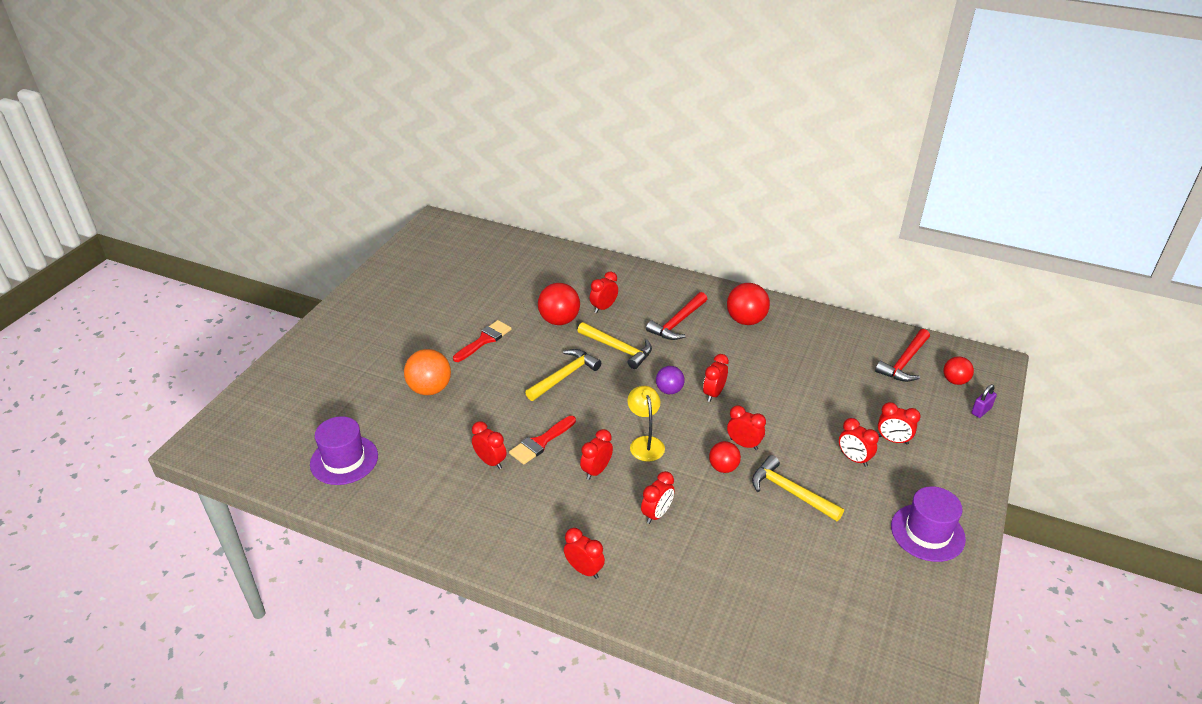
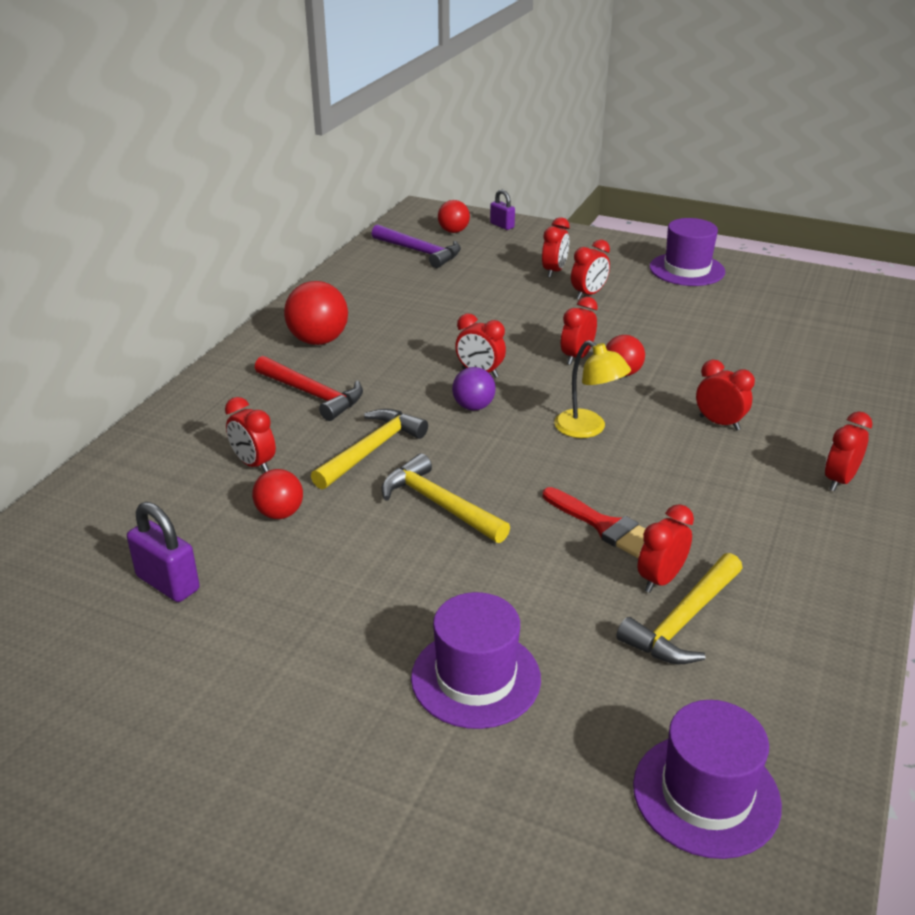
camera: 90 degrees left, 5 degrees down
(430, 389) = (475, 678): orange ball -> purple hat
(484, 340) = (324, 608): red brush -> none
(508, 292) = (168, 583): none -> purple padlock
(559, 320) = (280, 513): red ball -> red ball, size x0.62
(596, 471) = (653, 471): red clock -> none
(645, 443) = (588, 429): yellow lamp -> yellow lamp turned 120 degrees counterclockwise
(791, 492) = (652, 333): yellow hammer -> yellow hammer (683, 621)
(904, 362) = (419, 252): red hammer -> purple hammer

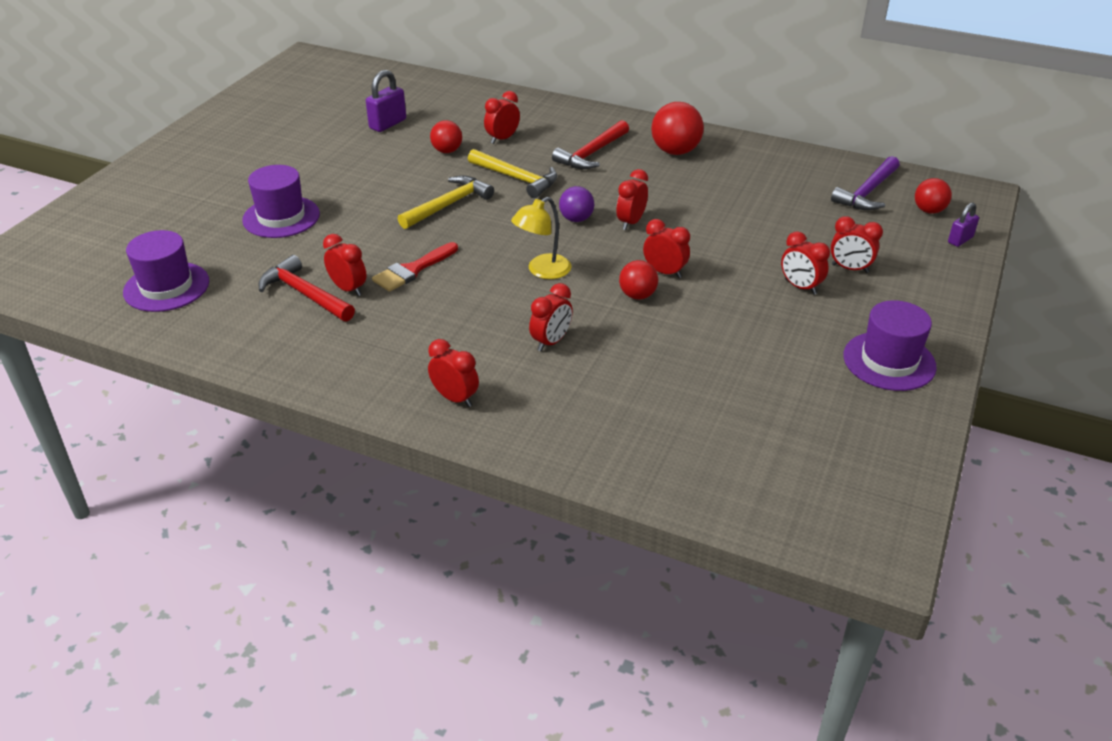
camera: 90 degrees right, 5 degrees up
(683, 621) = (305, 294): yellow hammer -> red hammer

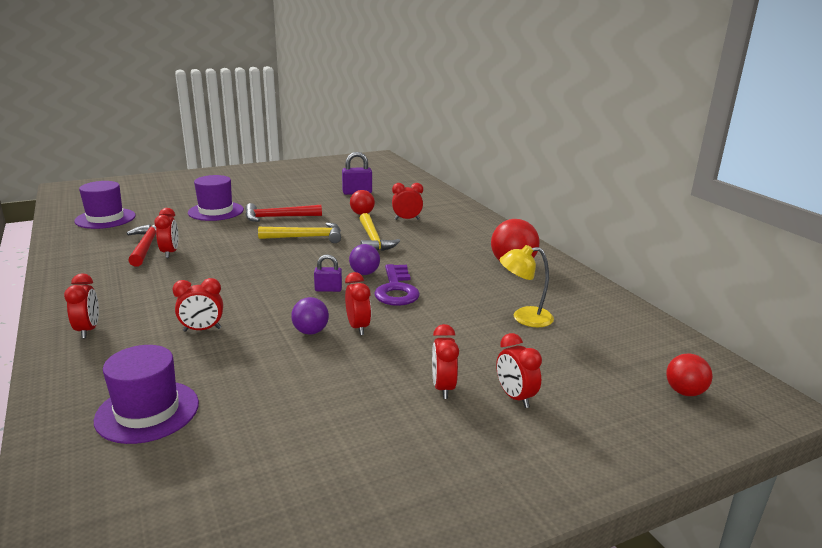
camera: 40 degrees right, 15 degrees down
(412, 270) = (218, 258): red brush -> none
(542, 271) = (283, 290): yellow lamp -> yellow lamp (524, 317)
(592, 153) = (449, 245): red hammer -> red hammer (278, 217)
(631, 222) = (396, 290): red clock -> purple key
(637, 295) = (310, 331): red ball -> purple ball
(867, 192) = (639, 352): purple hammer -> none
(889, 361) = (411, 490): purple hat -> purple hat (147, 411)
(960, 240) = (681, 431): purple padlock -> purple padlock (328, 289)

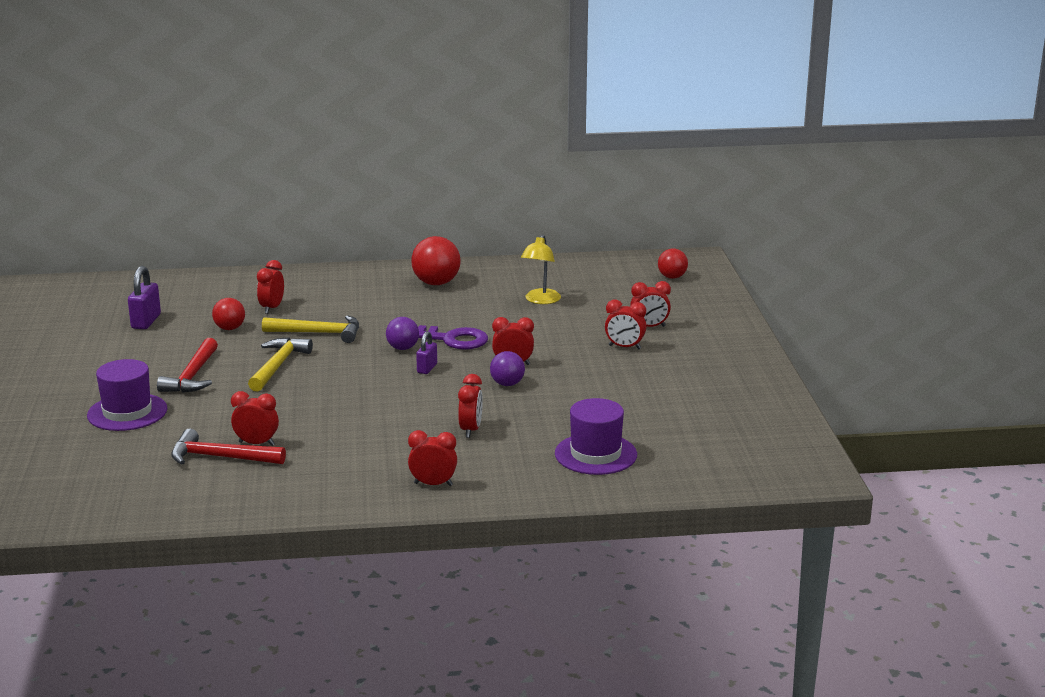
camera: 70 degrees left, 0 degrees up
(105, 218) = (78, 488): purple hat -> none

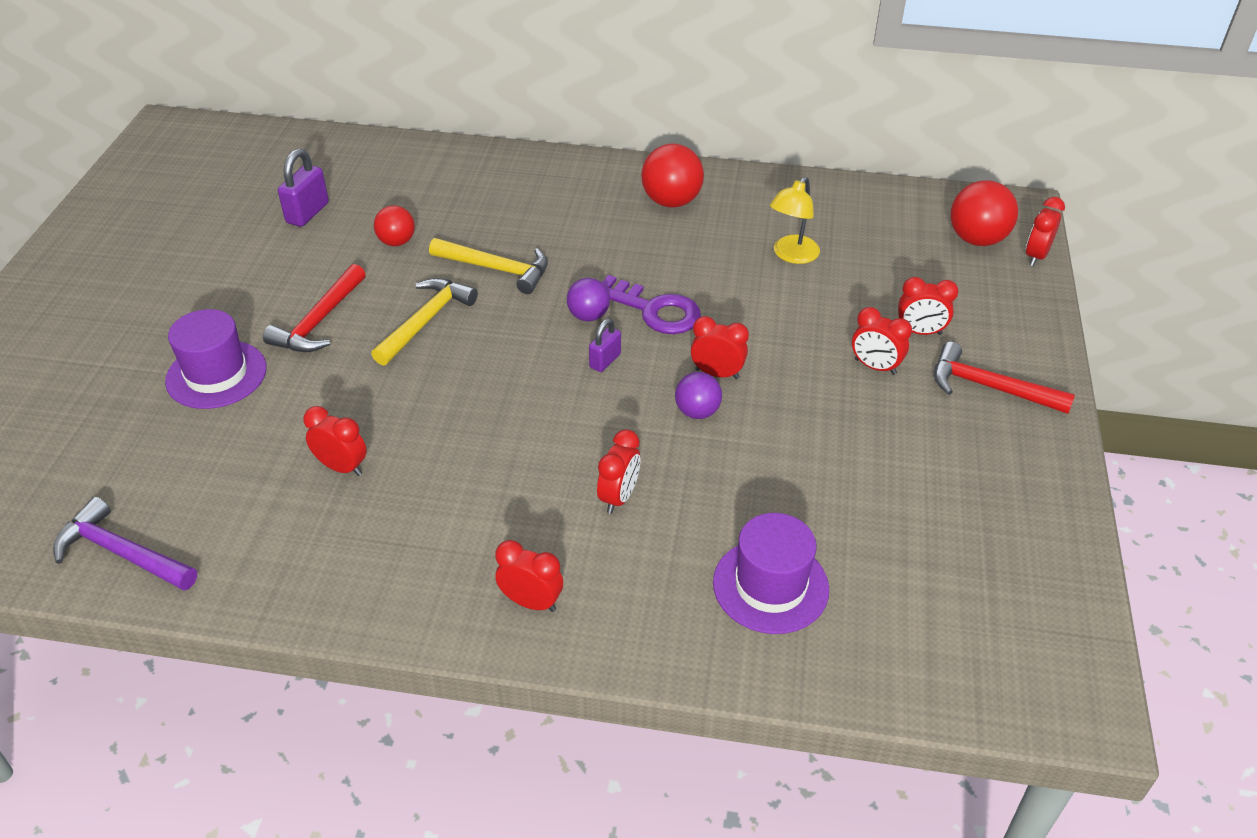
camera: 15 degrees right, 20 degrees up
(113, 505) = (122, 553): none -> purple hammer
(221, 457) = (288, 486): red hammer -> red hammer (990, 387)
(272, 308) = (459, 214): red clock -> red clock (1036, 256)
(672, 277) = (976, 239): red ball -> red ball, size x1.61

